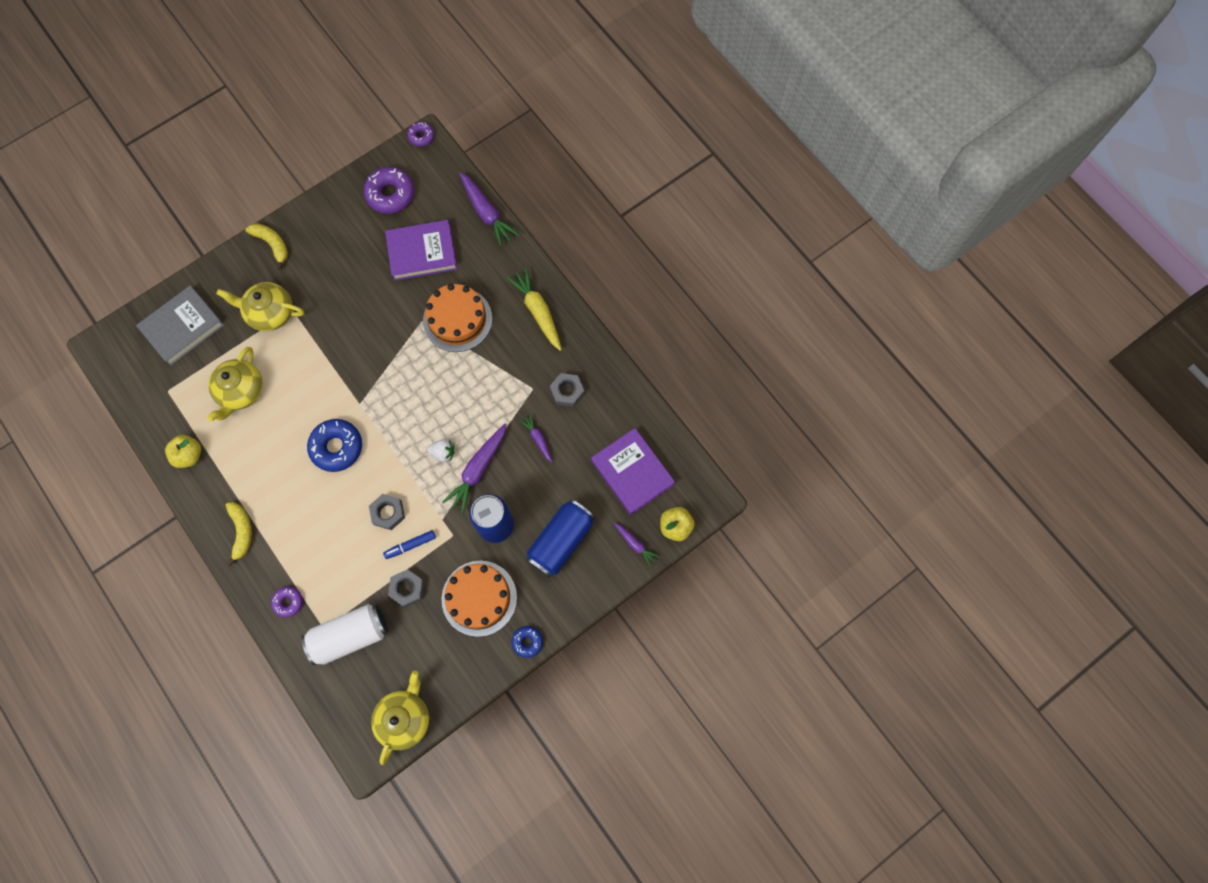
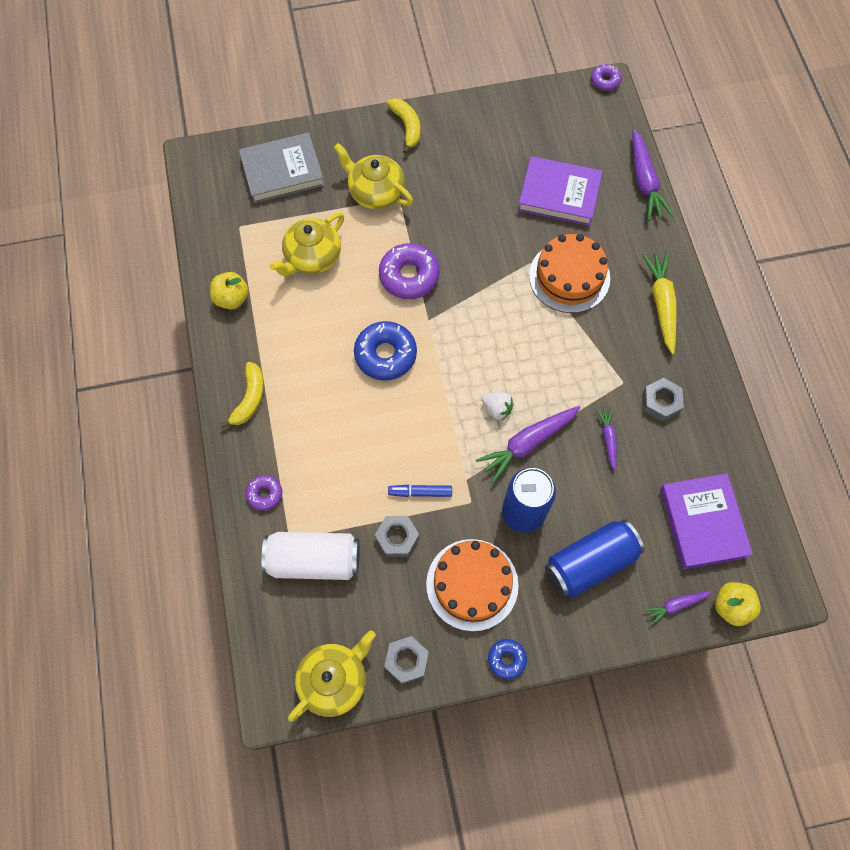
camera: 25 degrees right, 5 degrees down
(388, 513) = (410, 447): grey nut -> grey nut (406, 660)
(390, 194) = (549, 125): purple donut -> purple donut (409, 276)
(635, 544) = (675, 605): purple carrot -> purple carrot turned 90 degrees clockwise

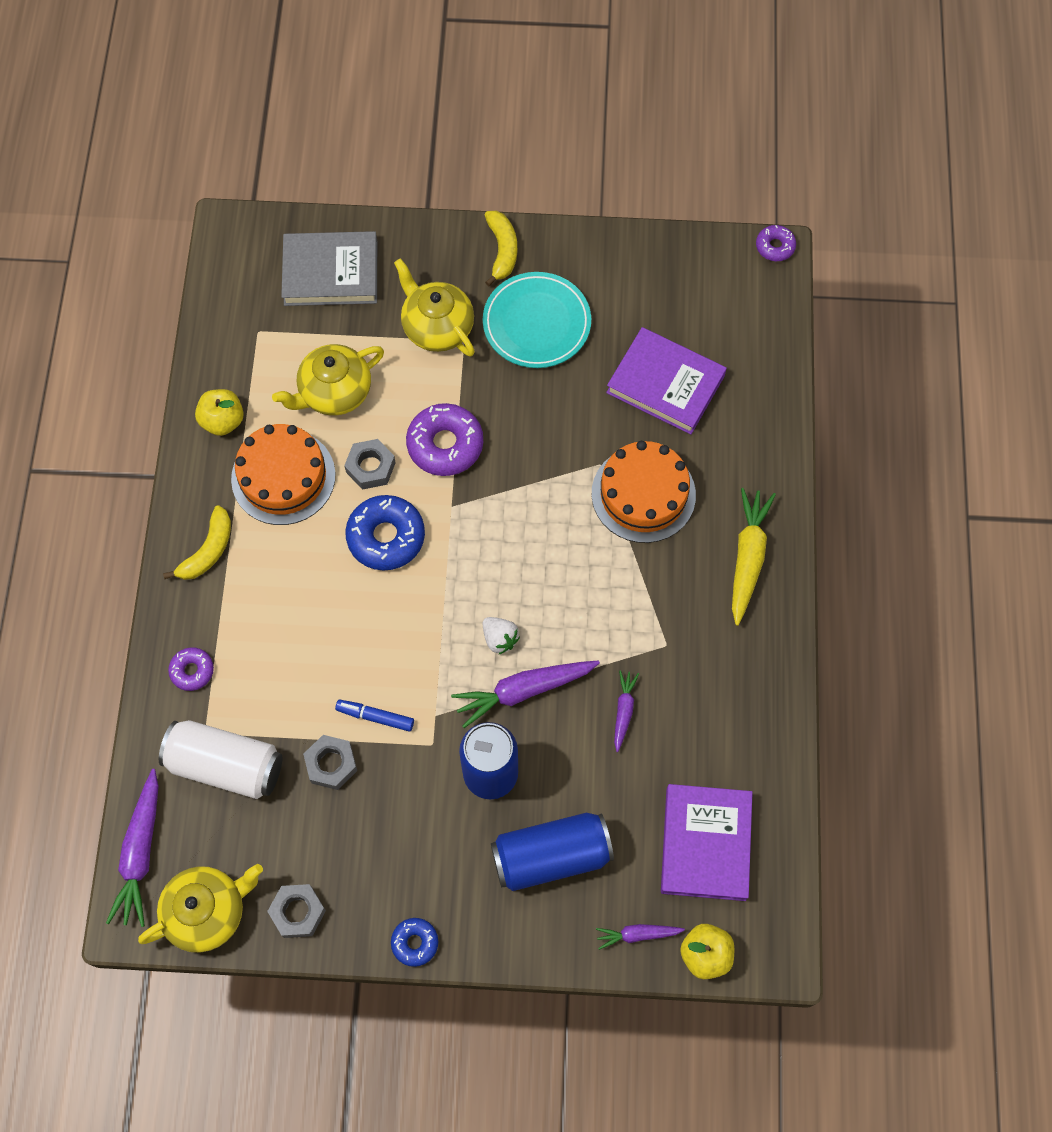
camera: 15 degrees right, 0 degrees up
(449, 173) = (536, 323): none -> turquoise plate
(472, 584) = (402, 843): orange cake -> orange cake (283, 477)
(644, 181) = (780, 393): purple carrot -> purple carrot (141, 852)
(661, 402) = (705, 681): grey nut -> grey nut (370, 467)

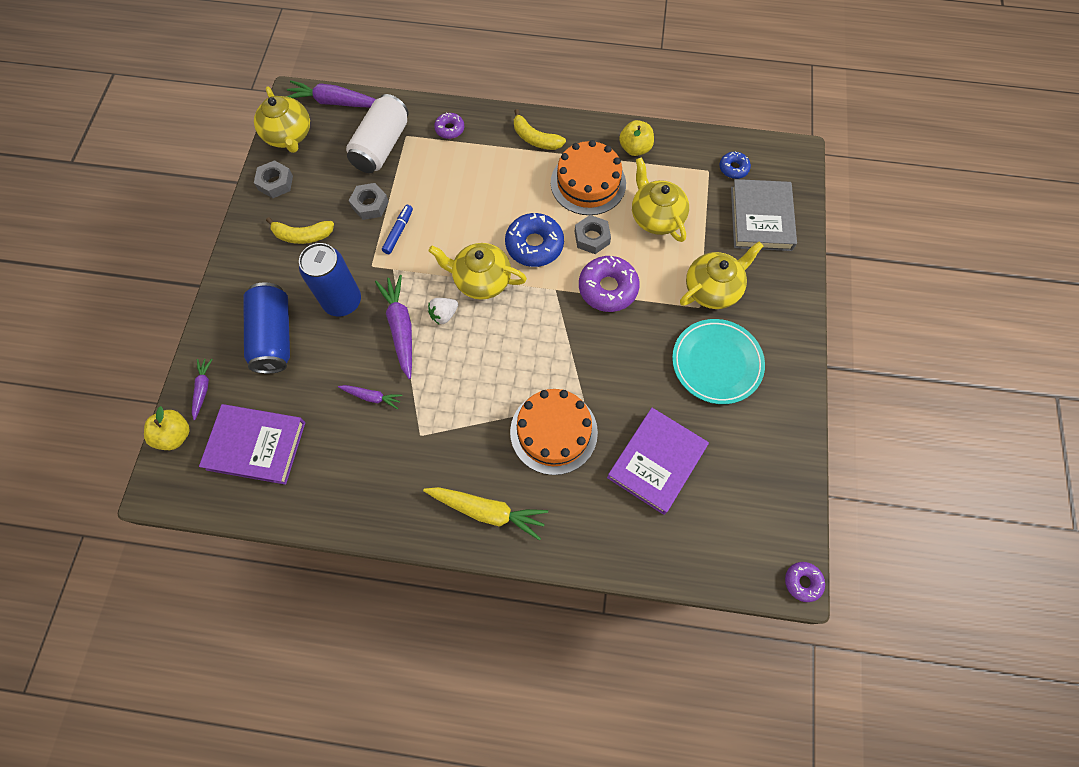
camera: 95 degrees right, 0 degrees up
(415, 943) = (237, 248): blue donut -> blue donut (733, 168)
(444, 598) = (481, 280): none -> yellow teapot
(502, 250) = (787, 342): yellow banana -> yellow banana (303, 235)

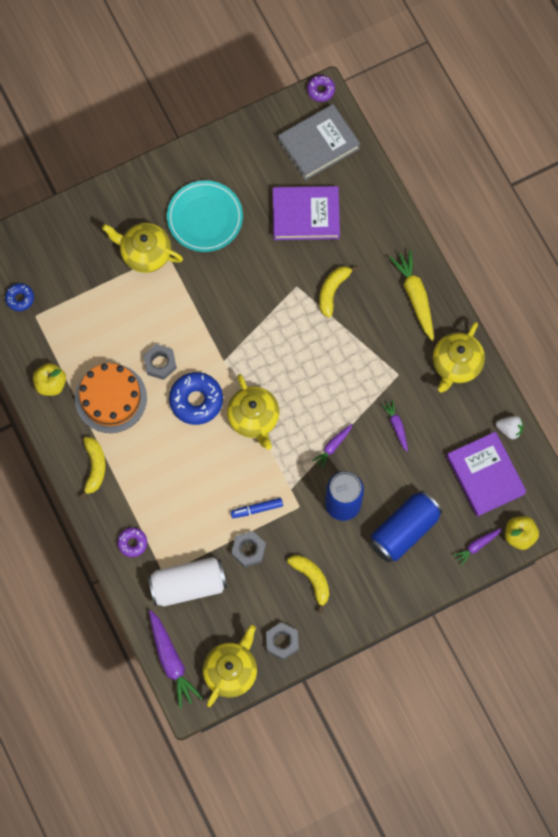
camera: 125 degrees left, 5 degrees up
(400, 328) = (333, 446): purple carrot -> purple carrot, size x0.55
(444, 315) = (300, 424): white strawberry -> white strawberry (509, 429)
(553, 432) = (332, 291): orange cake -> yellow banana
(608, 288) = (196, 325): purple donut -> none
(656, 217) = (108, 328): yellow teapot -> yellow teapot (456, 364)
(760, 218) = (56, 253): grey book -> grey book (318, 144)

